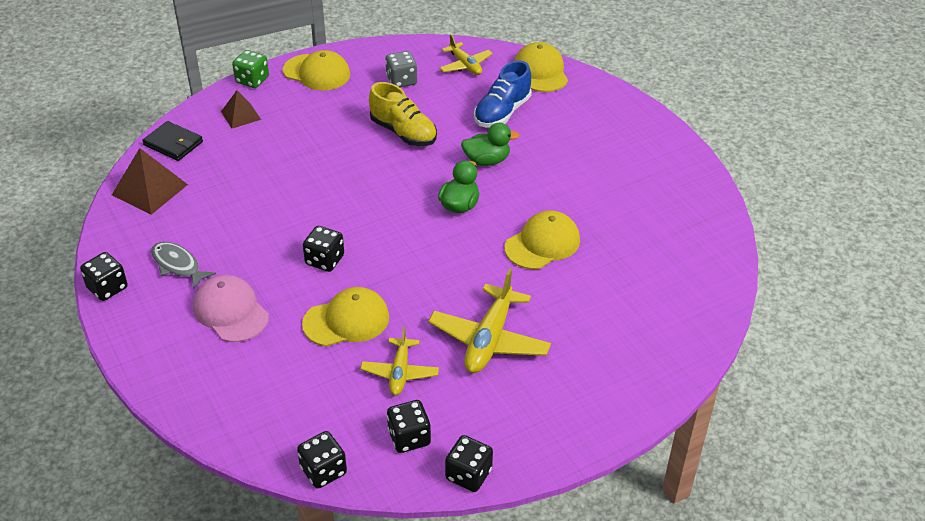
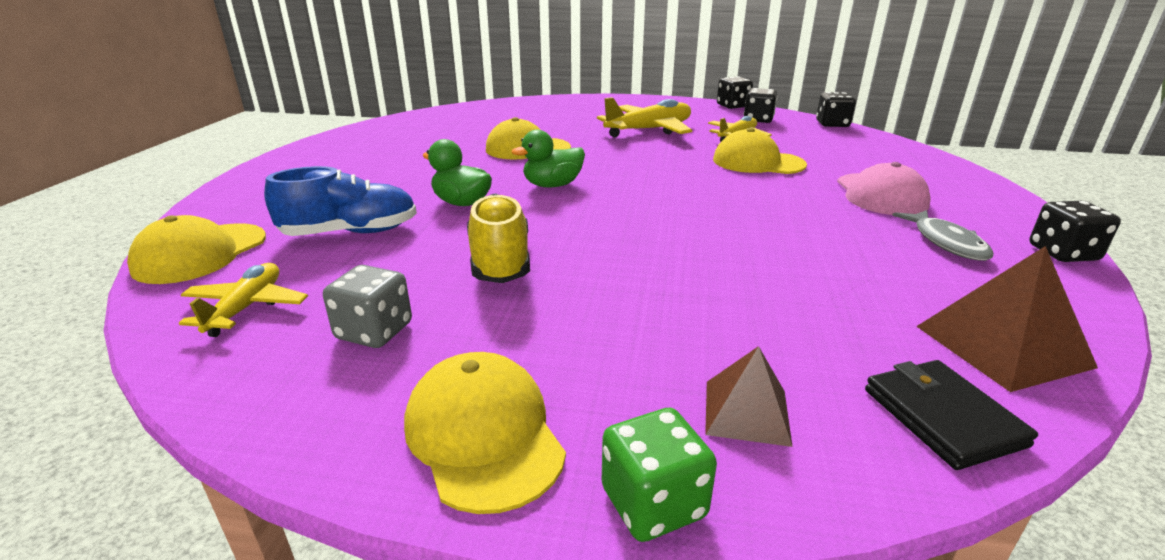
camera: 140 degrees left, 15 degrees down
(324, 260) = (745, 195): black dice -> none

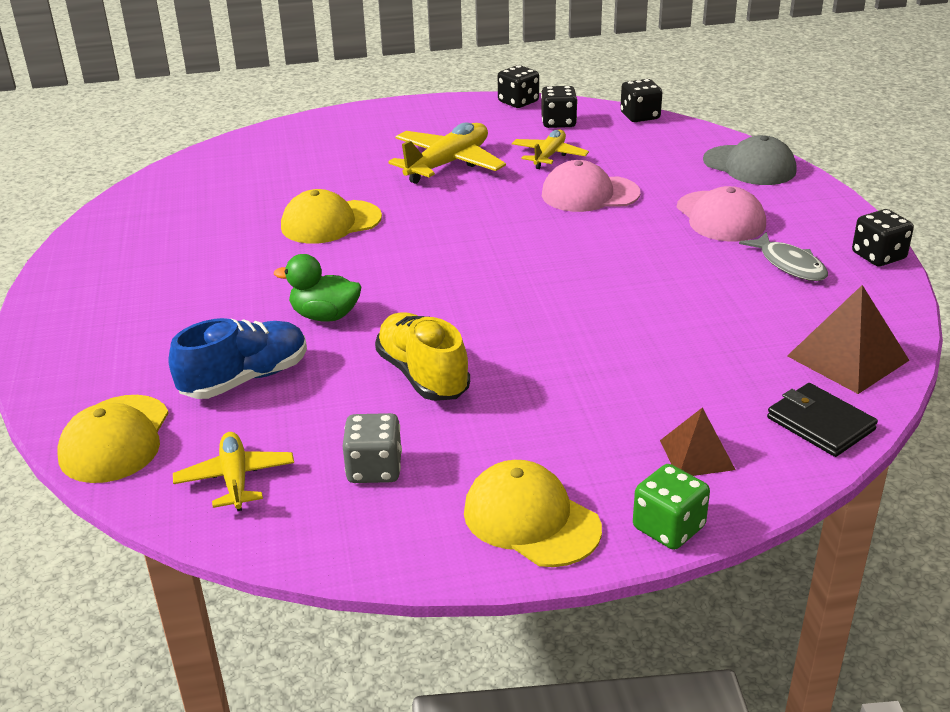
camera: 20 degrees left, 5 degrees up
(552, 185) = (401, 271): green duck -> none
(758, 162) = (589, 194): yellow cap -> pink cap
(926, 165) = (749, 166): none -> grey cap

